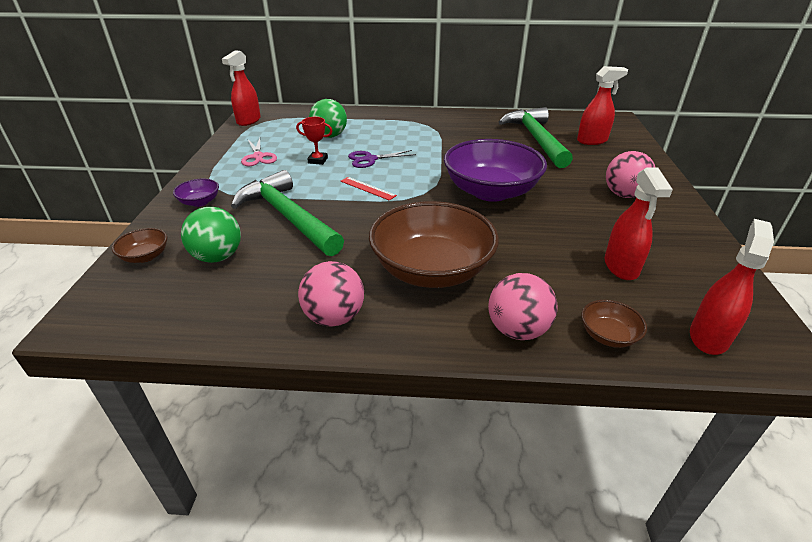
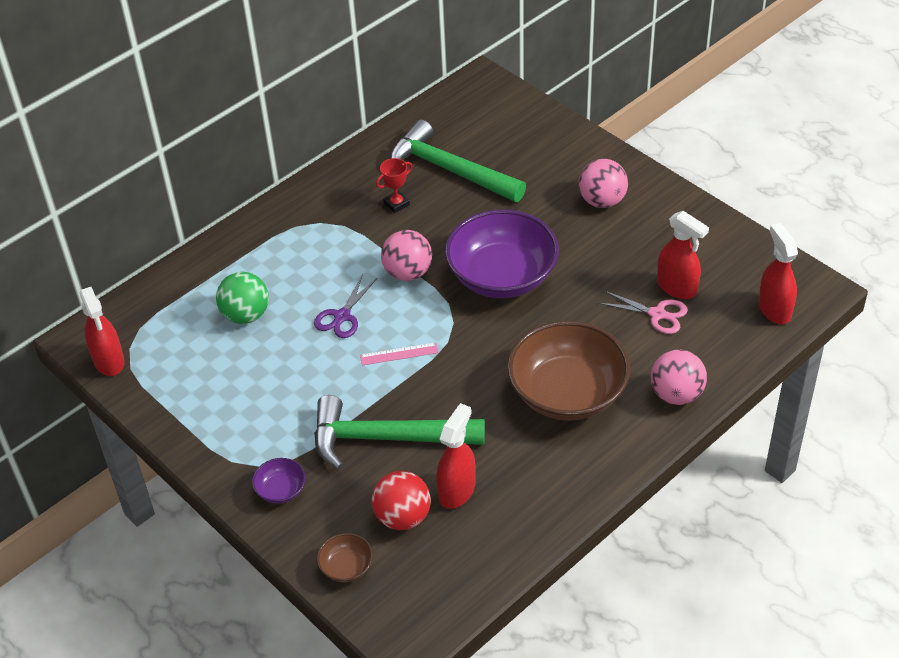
camera: 45 degrees left, 10 degrees up
(218, 257) = (403, 517): green ball -> red ball
(258, 157) = (227, 399): pink scissors -> pink scissors (657, 314)
(318, 160) = (295, 357): red trophy -> red trophy (396, 204)
(334, 317) = (563, 483): pink ball -> pink ball (408, 273)
(367, 188) = (399, 354): red ruler -> pink ruler
(592, 140) = (500, 136): red spray bottle -> red spray bottle (457, 490)
(608, 335) = (726, 354): brown bowl -> none

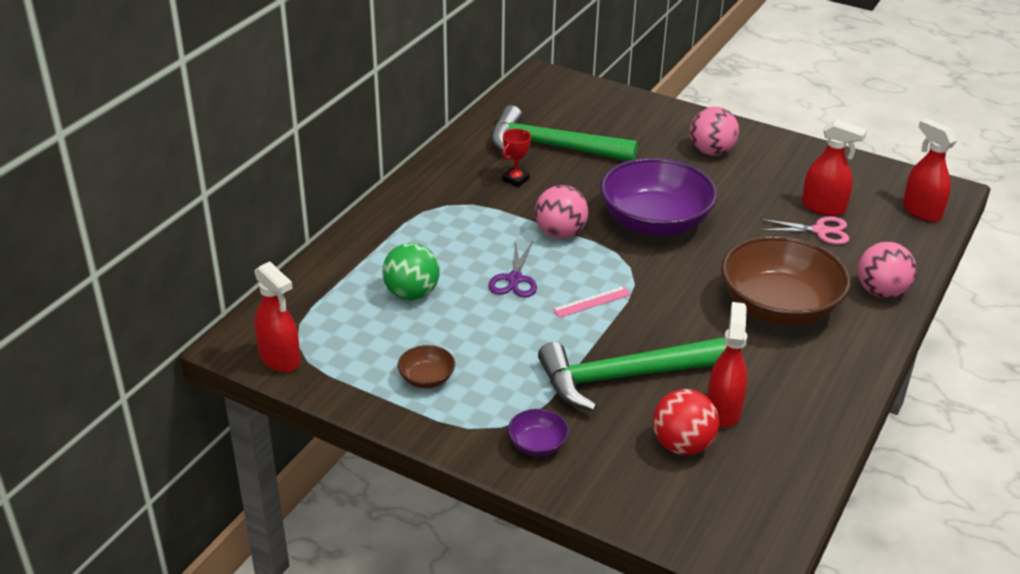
camera: 20 degrees left, 10 degrees down
(346, 567) = (650, 504): brown bowl -> brown bowl (427, 378)

